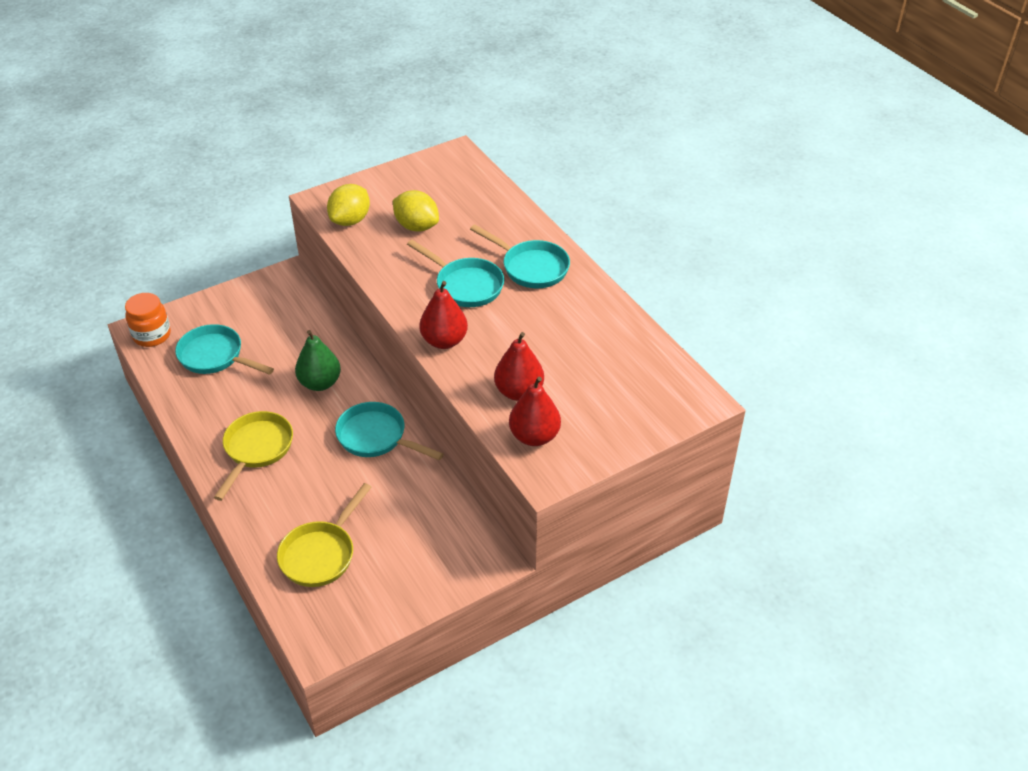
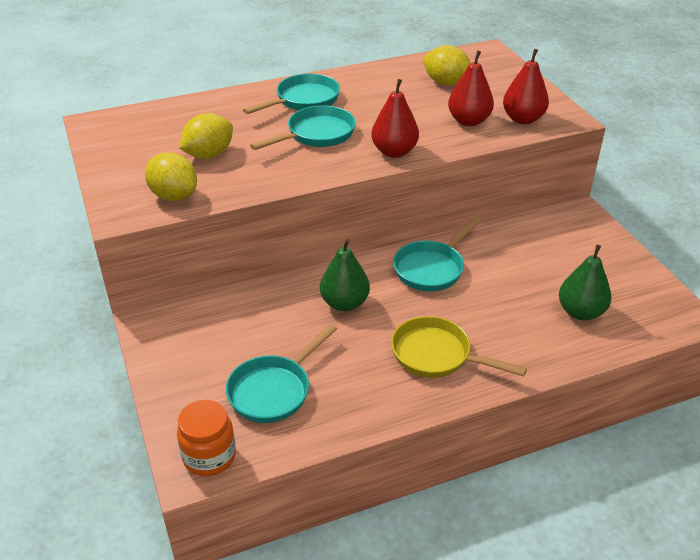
camera: 80 degrees left, 5 degrees down
(321, 554) = (580, 312): yellow pan -> green pear
(602, 369) = (446, 83): none -> yellow lemon

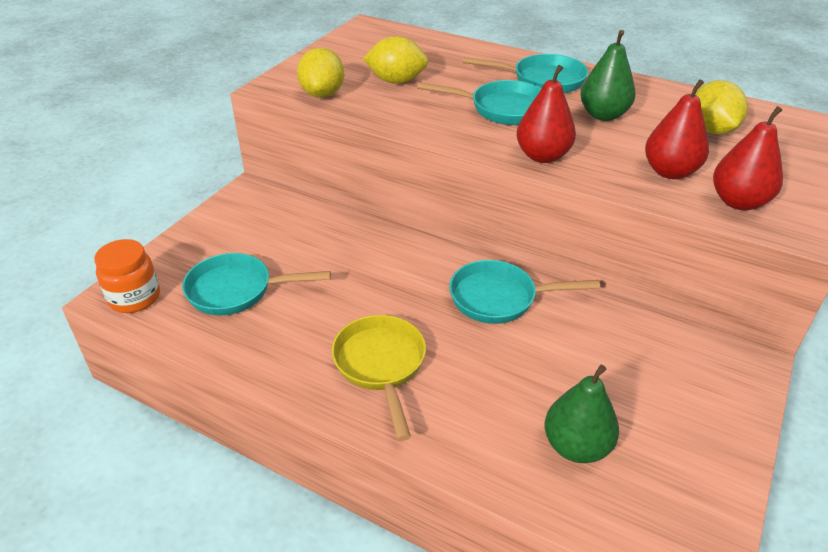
camera: 50 degrees right, 0 degrees up
(344, 303) = (384, 271): green pear -> green pear (603, 115)

